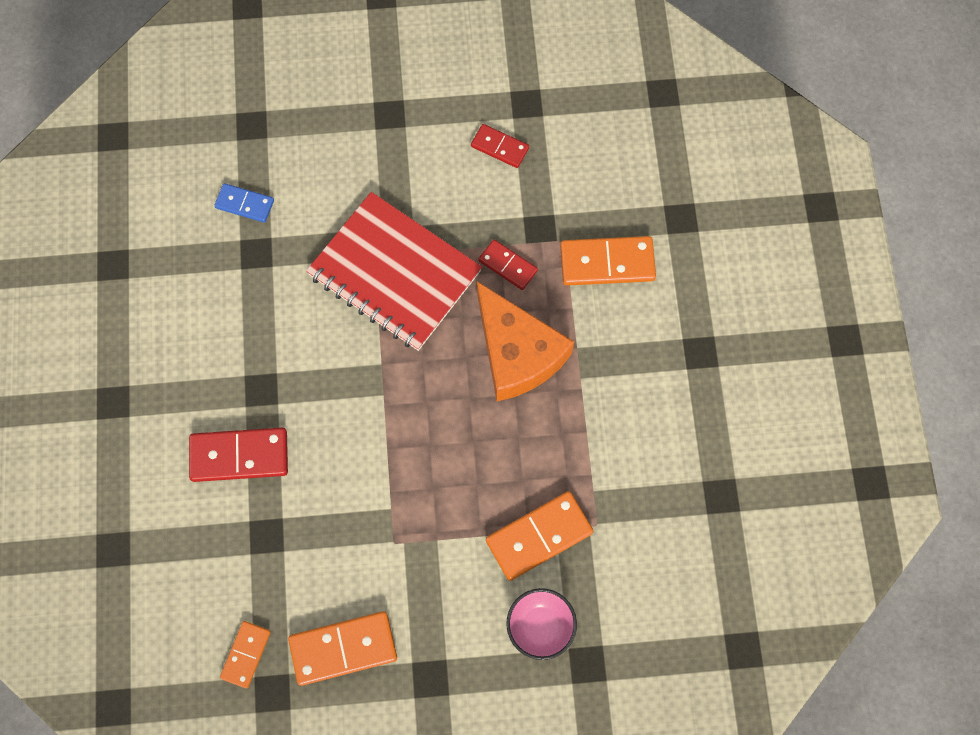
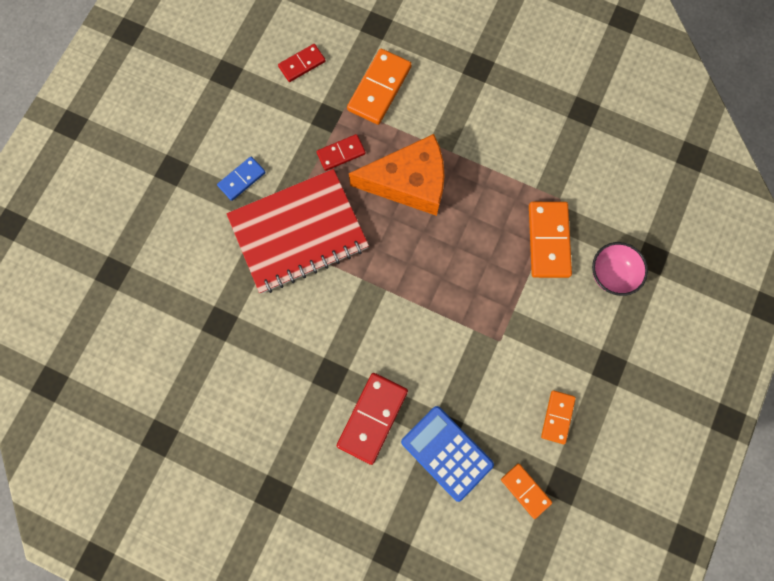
camera: 60 degrees left, 5 degrees up
(243, 551) = (446, 453): none -> blue calculator
(244, 204) = (174, 311): blue domino -> blue domino (242, 179)
(343, 648) = (557, 417): orange domino -> orange domino, size x0.60
(499, 147) = (248, 109): red domino -> red domino (302, 64)

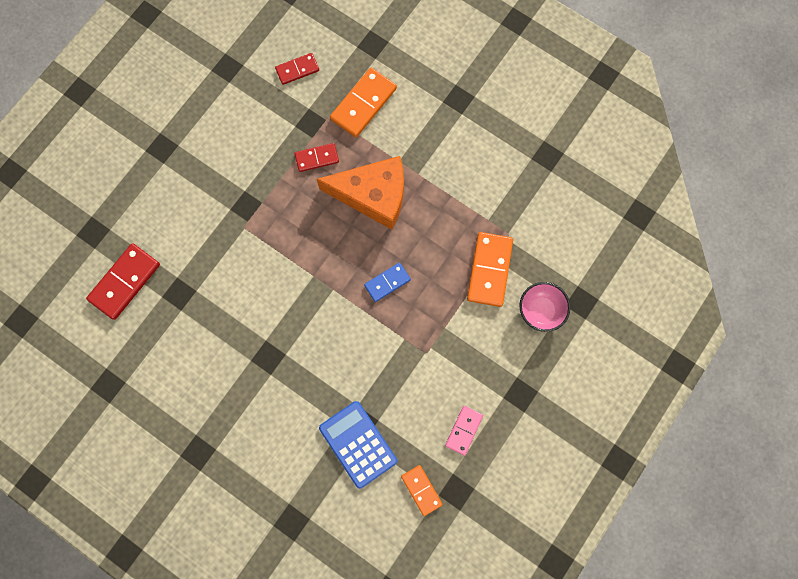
camera: 10 degrees right, 0 degrees up
(242, 179) = (223, 167): blue domino -> blue domino (387, 283)
(298, 232) = (264, 224): red notebook -> none
(372, 418) = (298, 402): red domino -> red domino (125, 282)
(557, 417) = (463, 430): orange domino -> pink domino

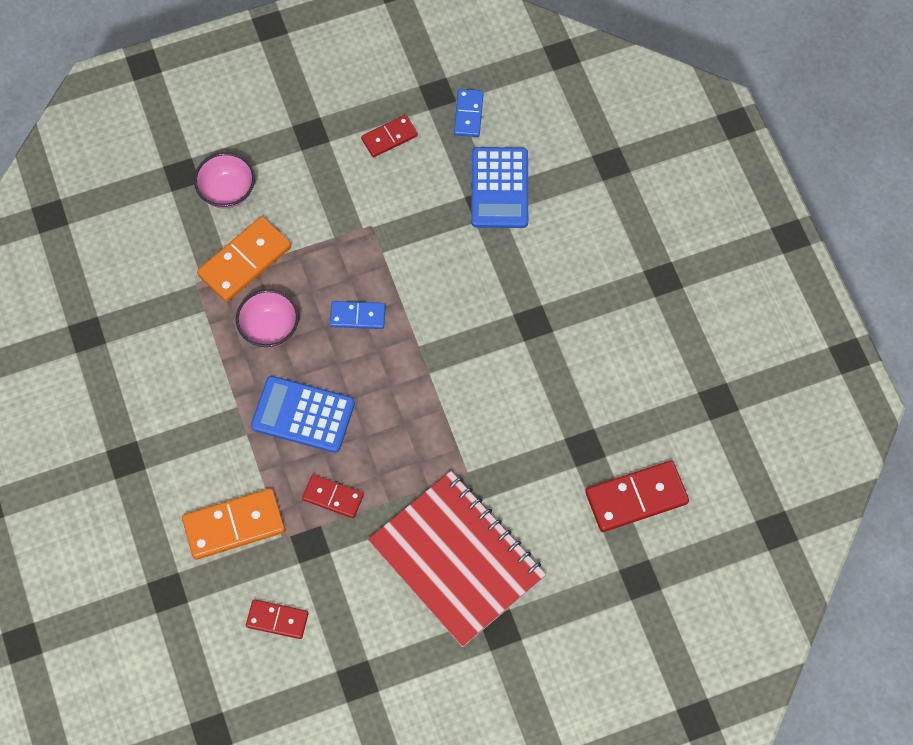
camera: 145 degrees left, 10 degrees down
(214, 170) = (456, 560): none -> red notebook
(373, 195) = (303, 415): orange cheese -> blue calculator
(421, 490) = (468, 114): orange domino -> blue domino
(437, 235) = (270, 329): none -> pink bowl
(463, 430) = (389, 137): pink domino -> red domino

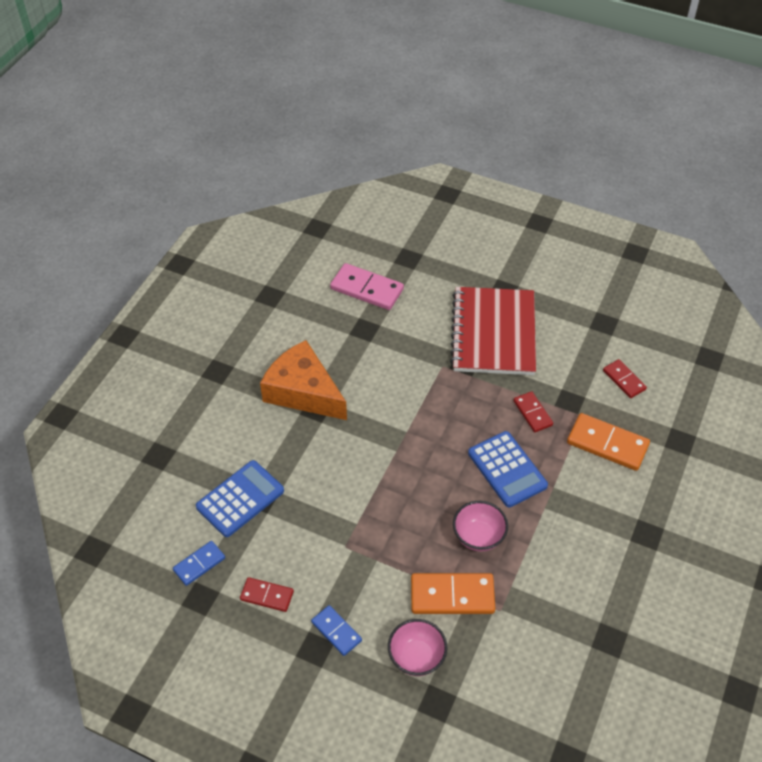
camera: 135 degrees left, 15 degrees down
(357, 316) = (414, 498): blue domino -> blue domino (336, 631)
(563, 328) = (303, 391): none -> orange cheese
(636, 497) = (367, 289): red domino -> pink domino

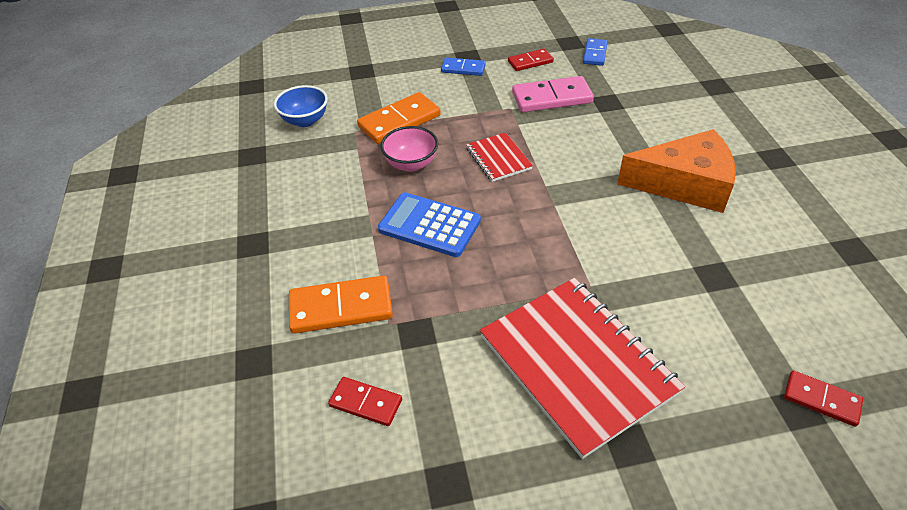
camera: 145 degrees right, 5 degrees down
(240, 499) = (621, 94): blue calculator -> none
(367, 289) = (779, 326): pink domino -> pink domino (552, 97)
(406, 497) = (498, 158): none -> red notebook
(416, 657) = (395, 82): pink bowl -> none
(533, 413) = (447, 293): red domino -> red domino (821, 400)
(537, 657) = (305, 120): none -> blue bowl

